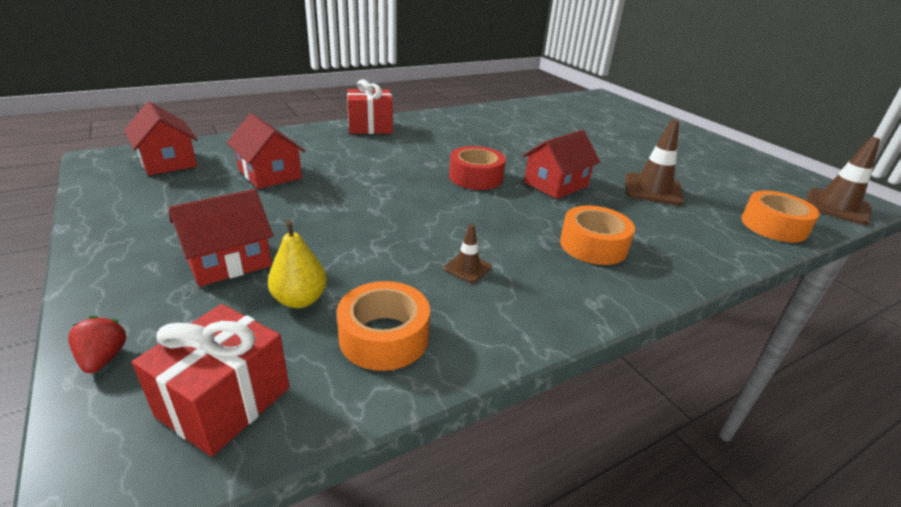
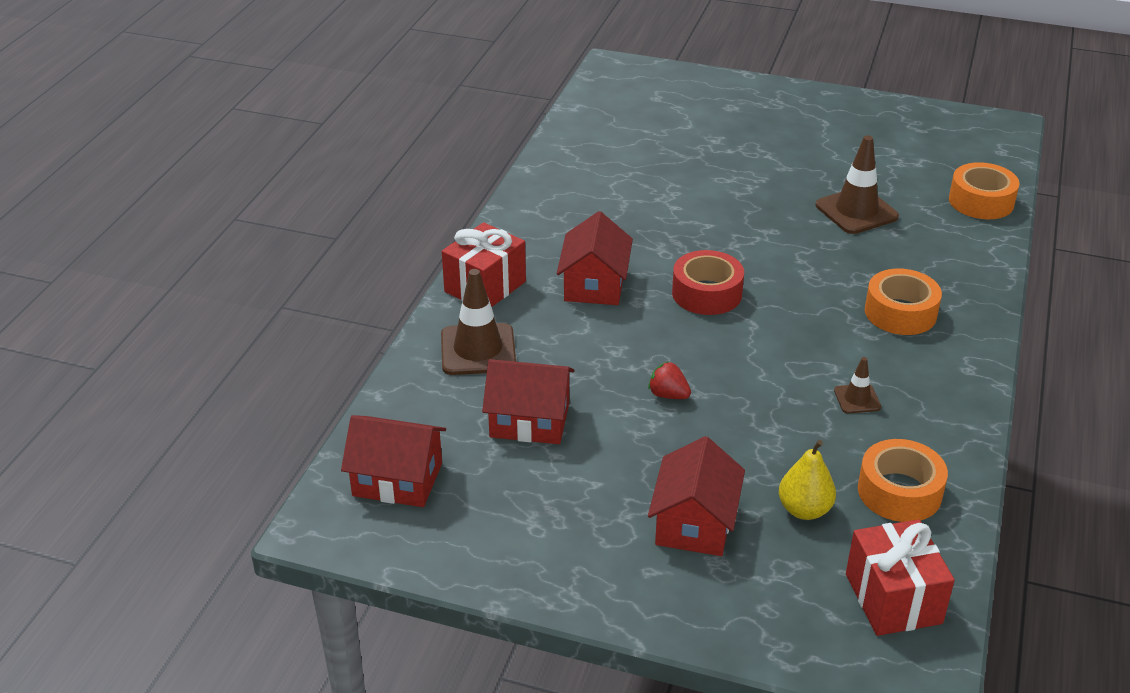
camera: 40 degrees left, 5 degrees up
(103, 358) = (777, 640): red strawberry -> red strawberry (668, 395)
(556, 184) = (780, 256): red house -> red house (594, 284)
(837, 206) = (995, 144): brown traffic cone -> brown traffic cone (478, 350)

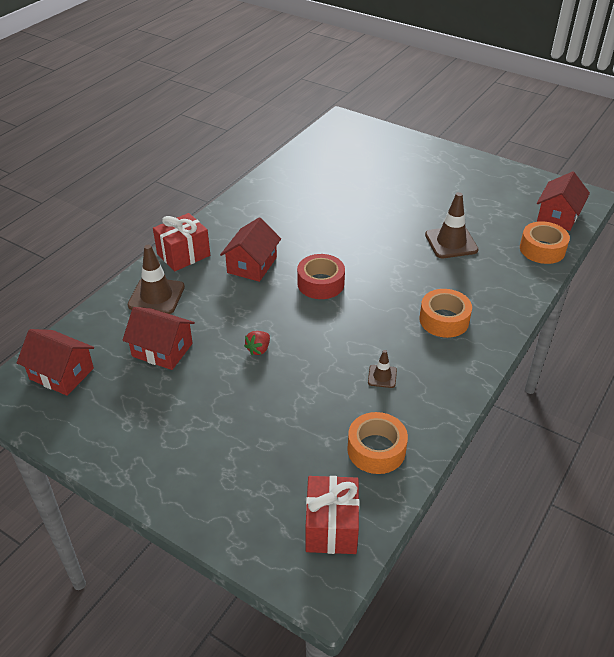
camera: 15 degrees right, 5 degrees up
(668, 395) = (258, 349): red strawberry -> red strawberry turned 105 degrees counterclockwise
(694, 523) = (228, 443): red house -> red house (558, 216)
(804, 510) = (305, 449): yellow pear -> none

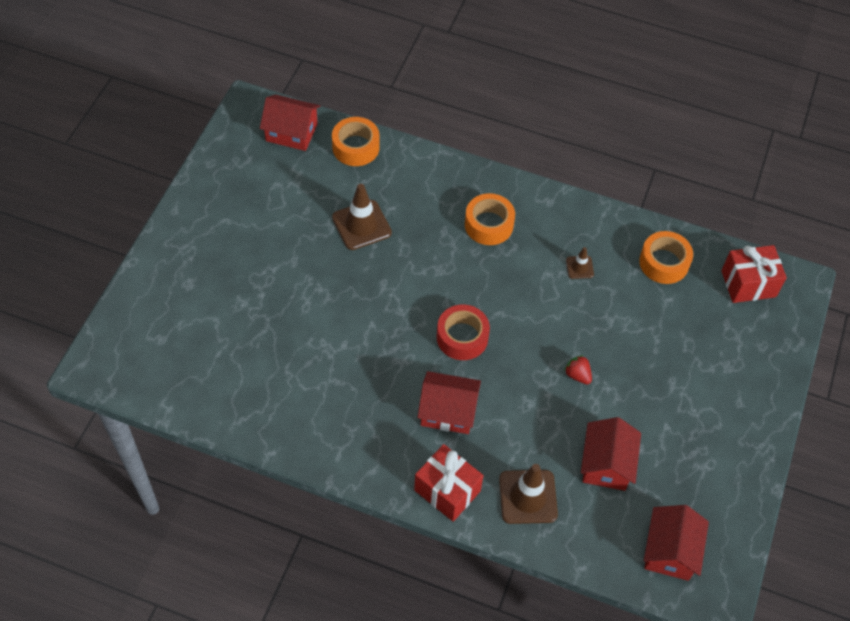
camera: 105 degrees left, 15 degrees up
(258, 349) = (577, 375): red strawberry -> red strawberry turned 150 degrees counterclockwise

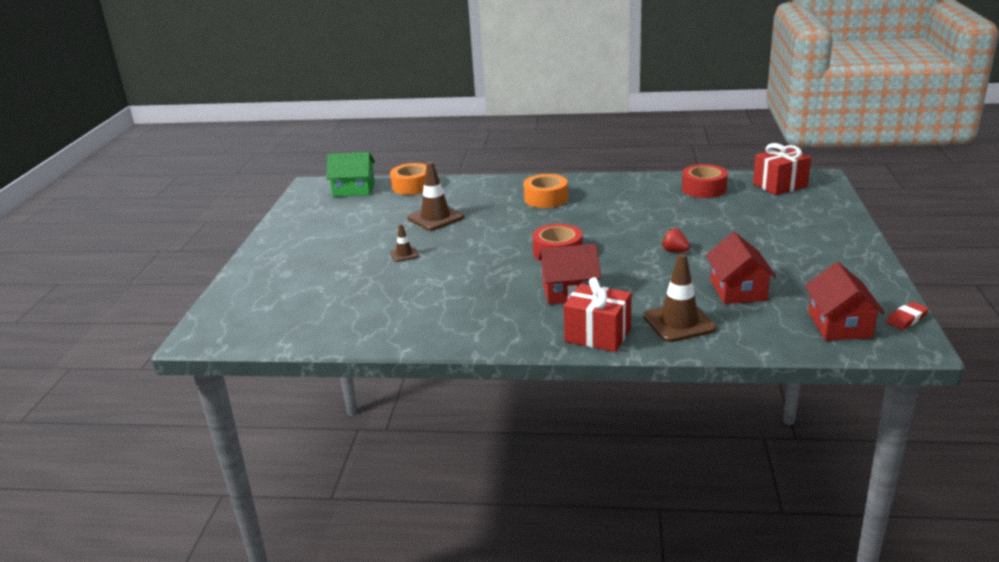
camera: 10 degrees left, 30 degrees down
(291, 132) = (354, 189): red house -> green house
(579, 267) = (636, 203): brown traffic cone -> brown traffic cone (404, 254)
(664, 263) = (704, 189): orange tape -> red tape
(736, 563) = (906, 319): none -> red eraser

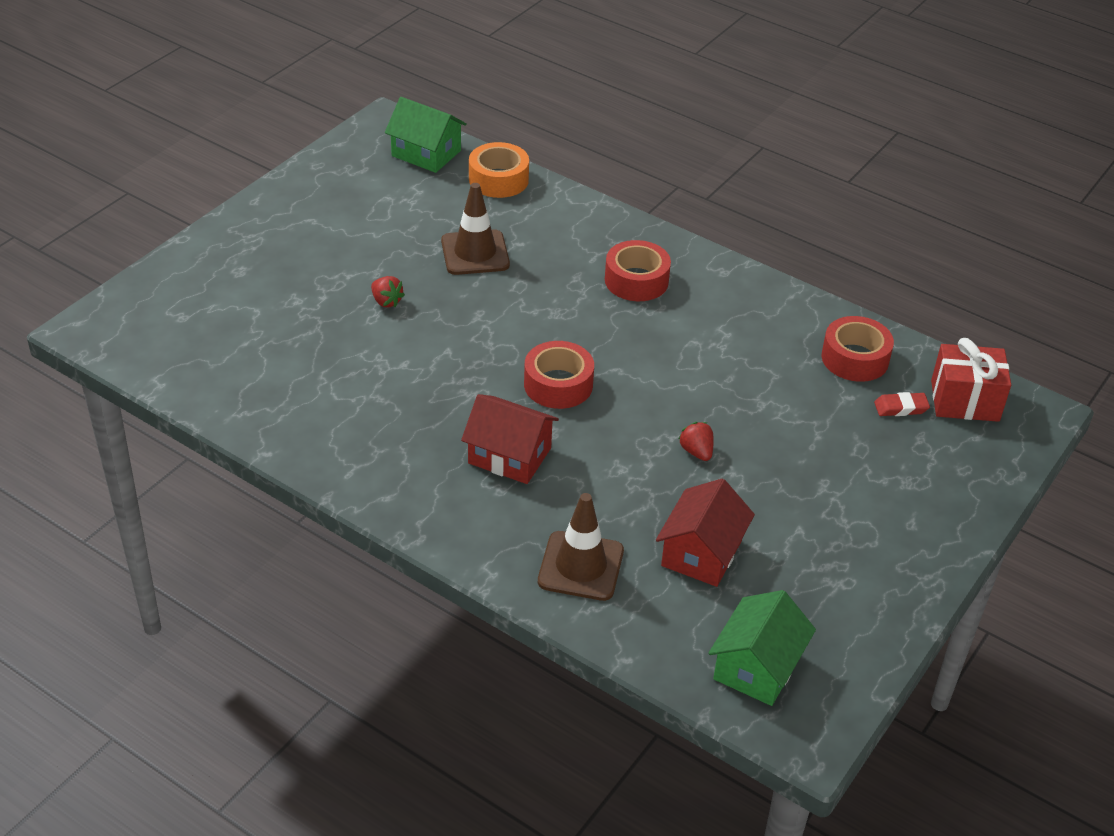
camera: 25 degrees right, 15 degrees up
(404, 254) = (386, 301): brown traffic cone -> red strawberry
(546, 198) = (636, 280): orange tape -> red tape
(597, 335) = (475, 537): red gift -> none
(839, 325) = (757, 667): red house -> green house
(906, 319) = (847, 701): red eraser -> red eraser (901, 408)

